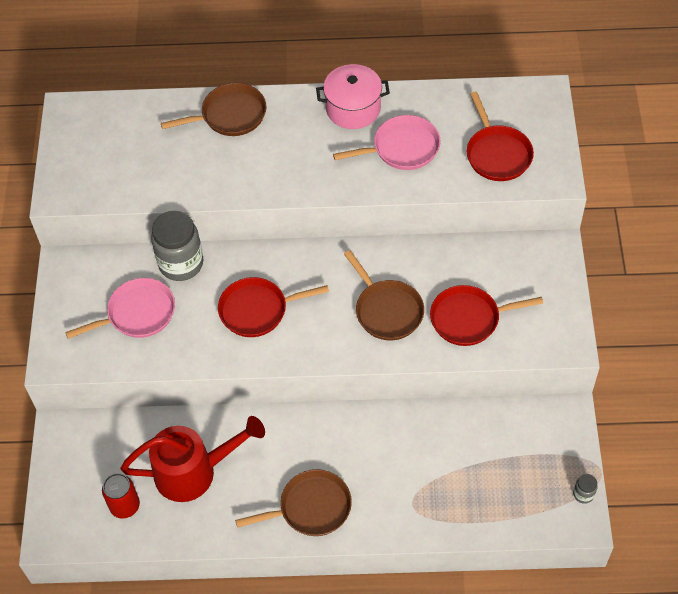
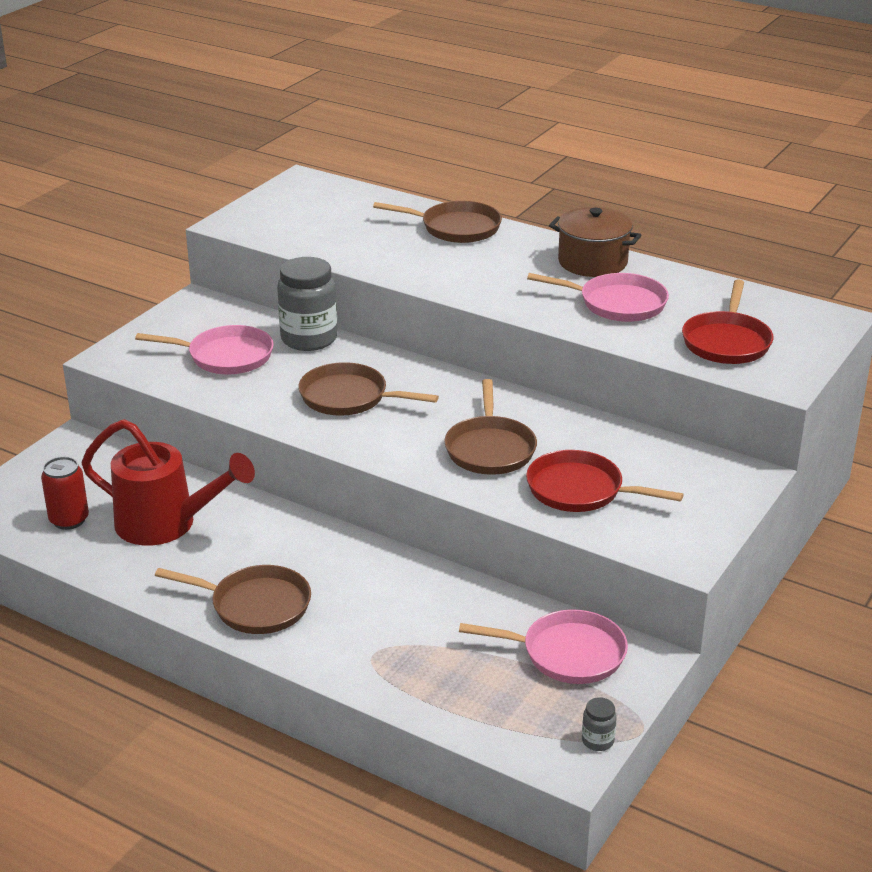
camera: 30 degrees right, 25 degrees down
(257, 310) = (349, 397): red pan -> brown pan
(353, 109) = (592, 262): pink pot -> brown pot
(521, 436) = (567, 654): none -> pink pan

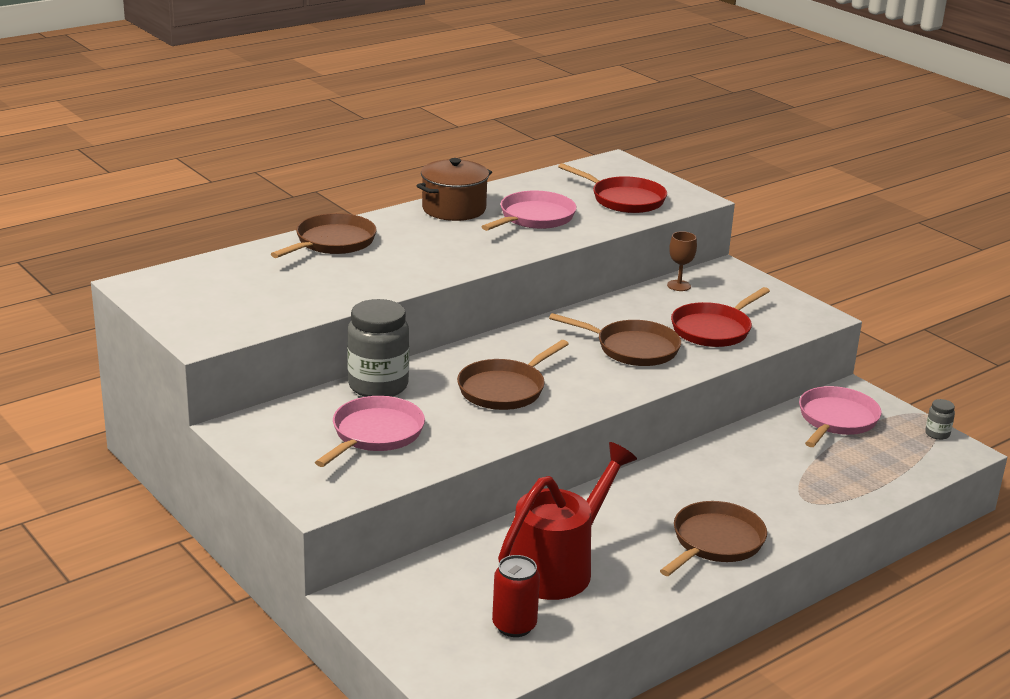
camera: 70 degrees left, 5 degrees down
(670, 451) = (679, 285): none -> brown goblet

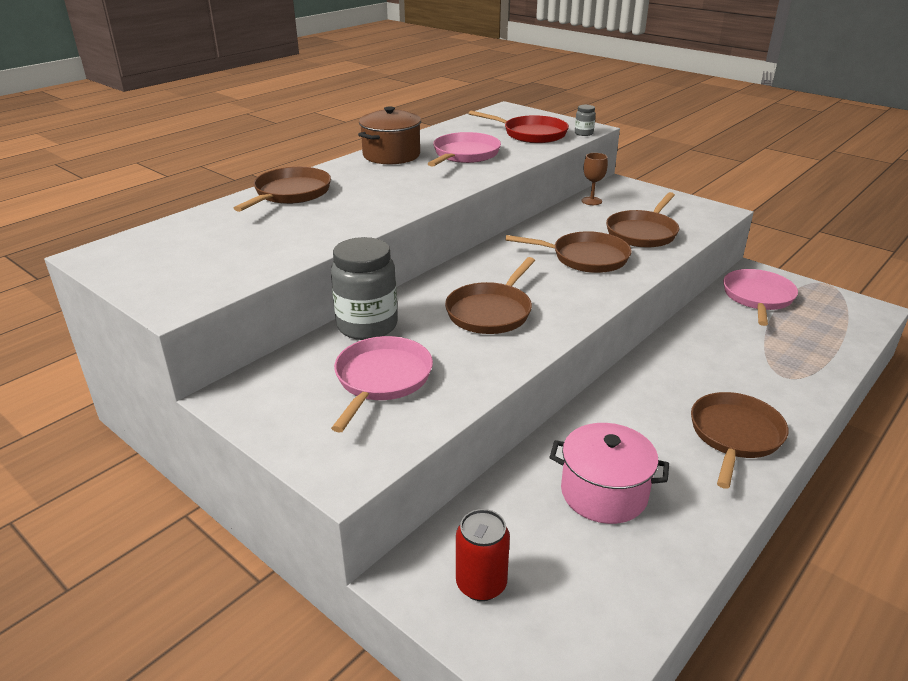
camera: 10 degrees left, 5 degrees up
(514, 626) = (593, 581): red can -> red can (481, 584)
(559, 567) = (604, 493): red watering can -> pink pot
(713, 329) = (642, 232): red pan -> brown pan
(937, 434) = (844, 298): grey jar -> grey jar (583, 133)

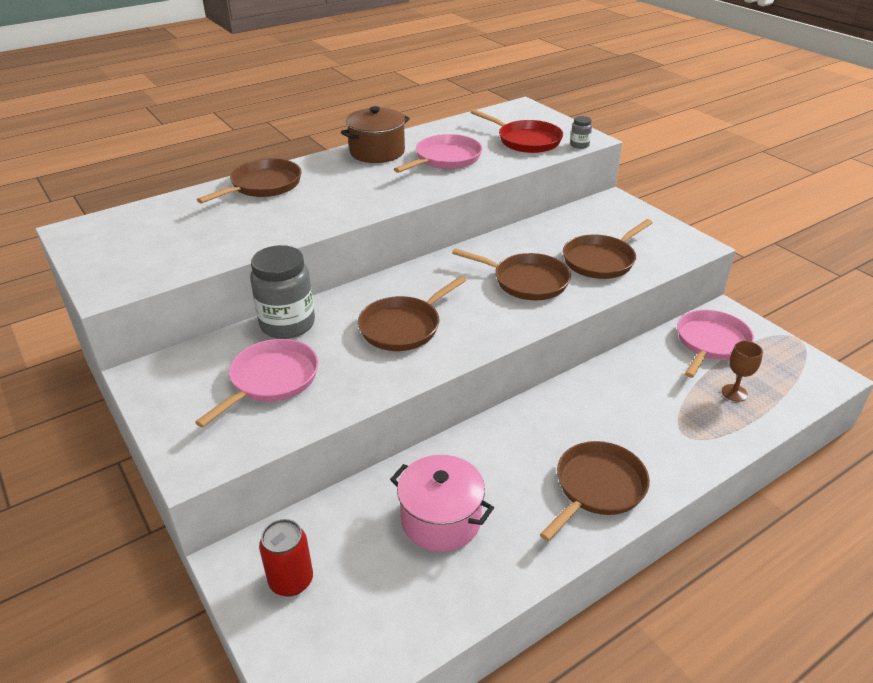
camera: 15 degrees right, 5 degrees up
(591, 201) = (571, 217): brown goblet -> brown goblet (734, 393)

